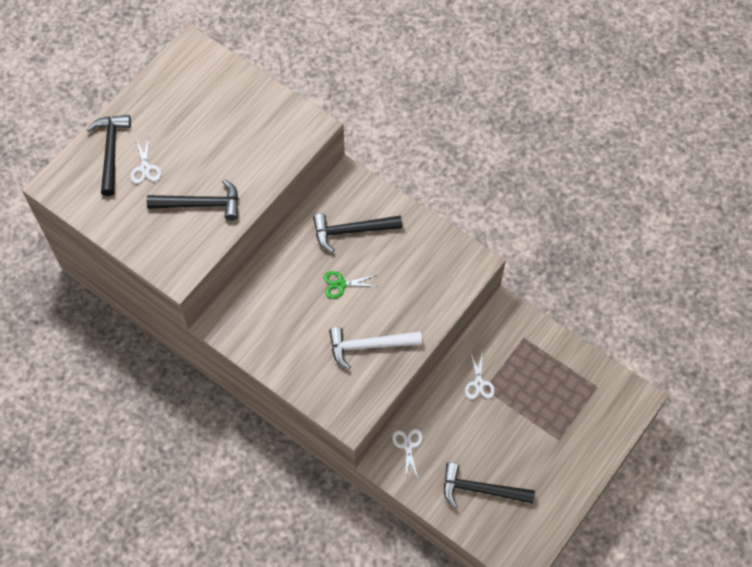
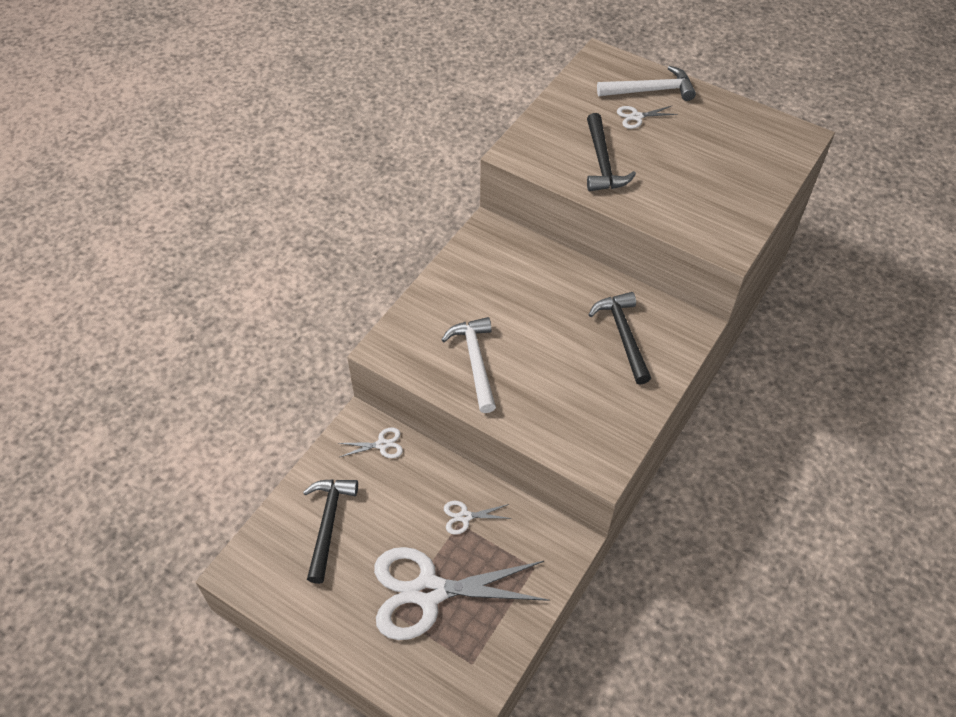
camera: 85 degrees right, 10 degrees down
(111, 152) = (650, 90): black hammer -> white hammer
(340, 284) = (551, 329): green scissors -> none
(541, 414) = (428, 592): none -> white scissors

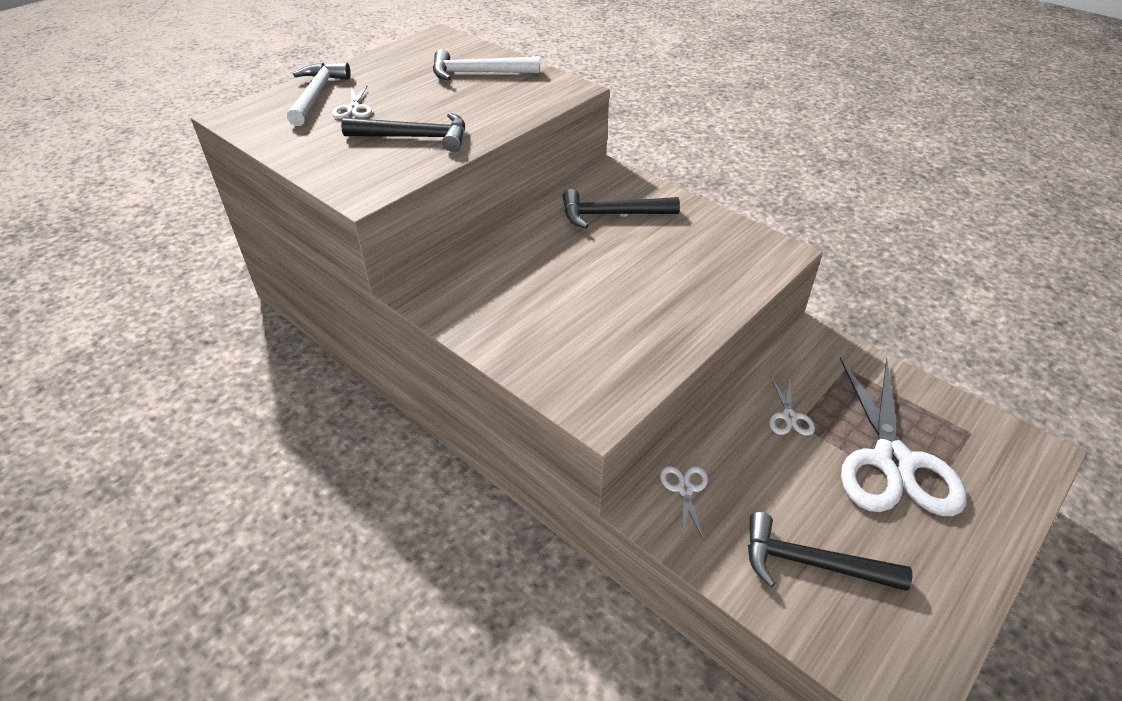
camera: 80 degrees left, 10 degrees down
(475, 362) = (633, 327): white hammer -> white hammer (478, 73)

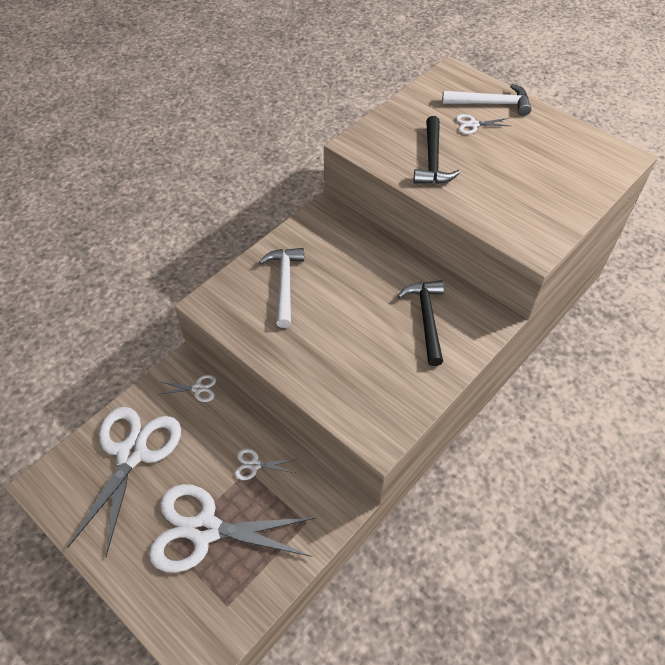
camera: 90 degrees right, 10 degrees up
(478, 73) = (552, 187): white hammer -> white hammer (284, 284)
(812, 563) = (132, 453): black hammer -> white scissors

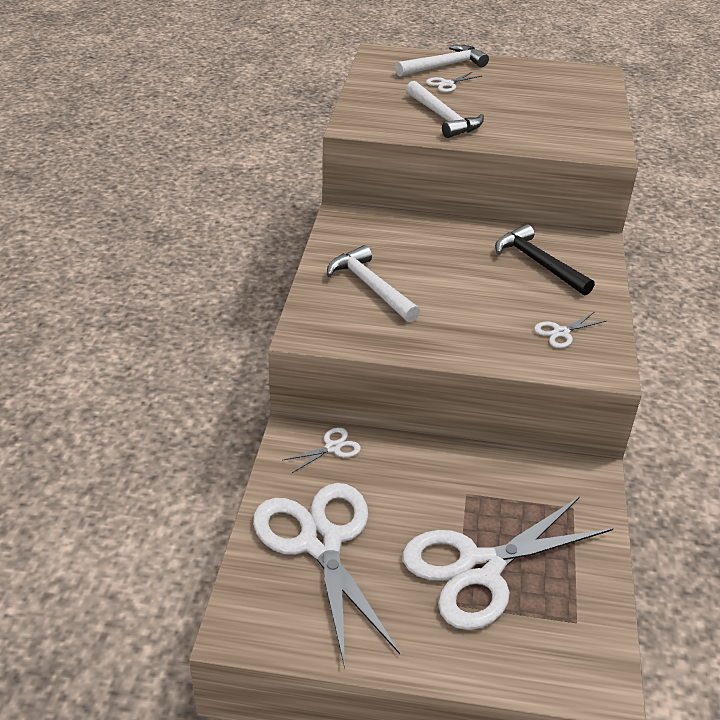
camera: 35 degrees left, 15 degrees down
(254, 465) = (468, 485): white scissors -> white scissors (561, 333)
(432, 160) = (443, 117): black hammer -> white hammer

